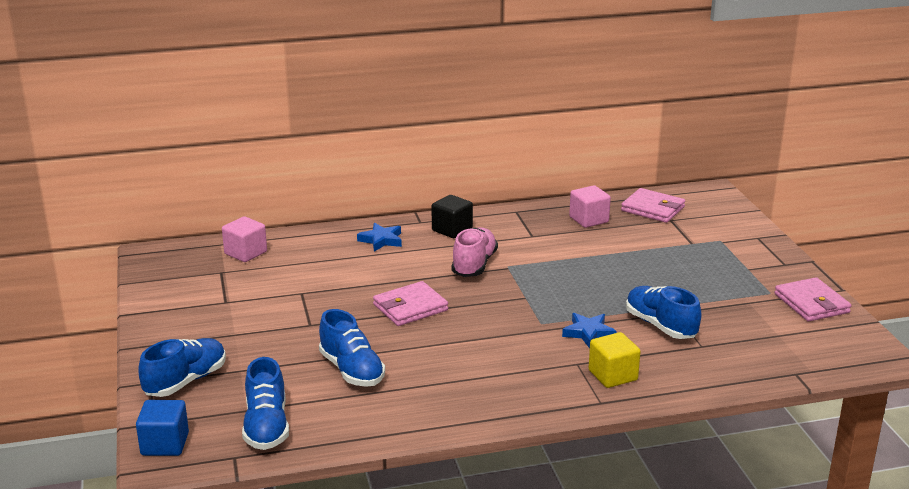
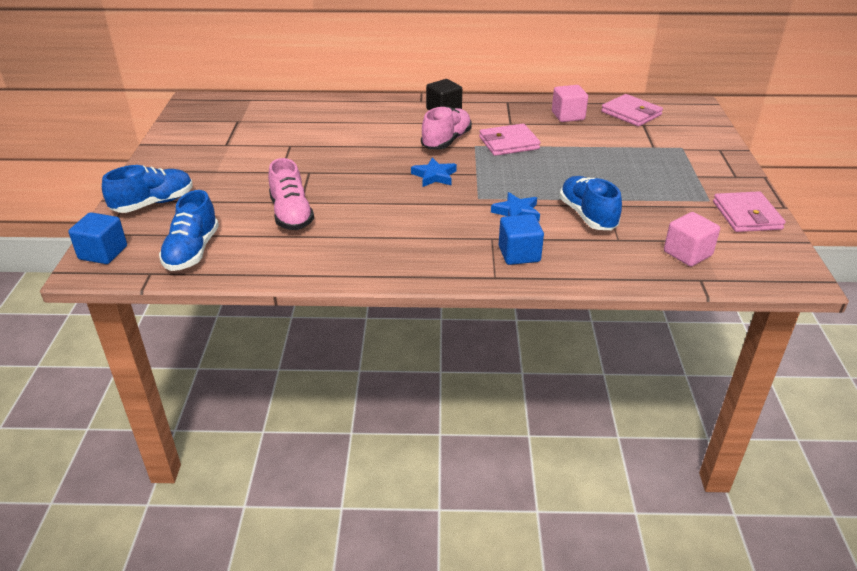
camera: 15 degrees right, 10 degrees up
(245, 253) = (266, 109): pink cube -> pink cube (687, 253)
(352, 370) = (291, 215): blue shoe -> pink shoe
(381, 240) = (380, 112): blue star -> blue star (434, 176)
(410, 307) = (371, 169): pink wallet -> pink wallet (509, 143)
(613, 375) = (519, 254): yellow cube -> blue cube

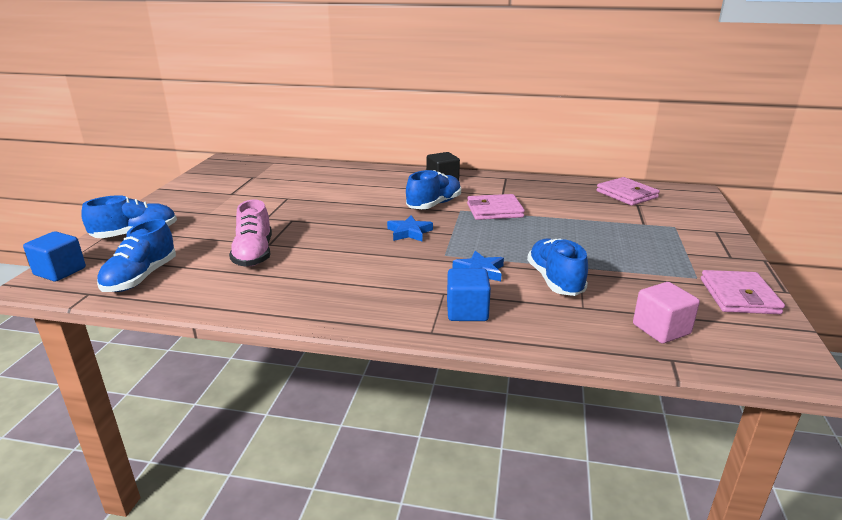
camera: 10 degrees right, 10 degrees down
(446, 141) = (434, 204): pink shoe -> blue shoe
(568, 116) = (561, 192): pink cube -> none

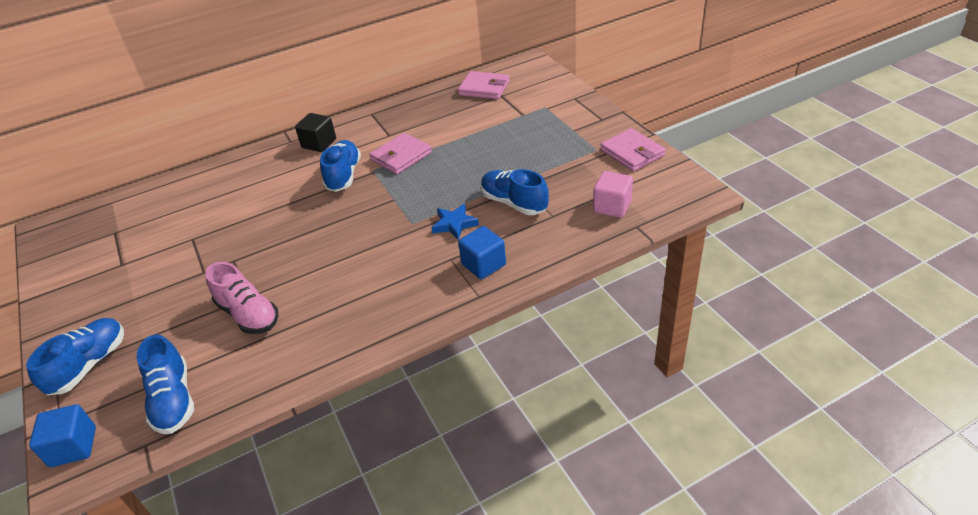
camera: 35 degrees left, 15 degrees up
(409, 232) = (357, 216): blue star -> none

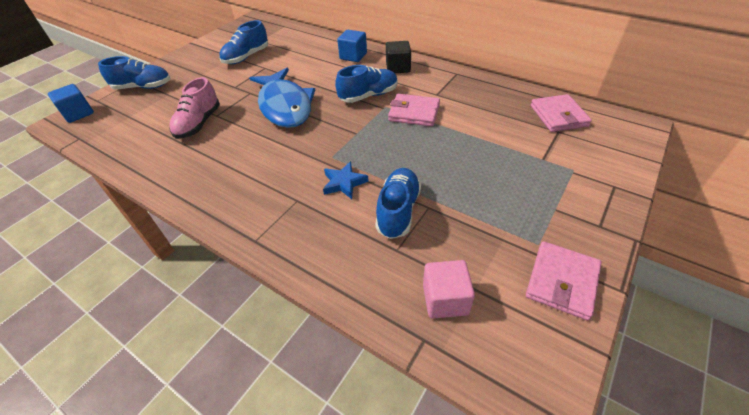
camera: 60 degrees right, 5 degrees up
(173, 400) = (116, 131): blue shoe -> blue shoe (246, 57)
(294, 237) = (285, 106): none -> blue fish
(483, 264) = (298, 226): blue cube -> blue cube (353, 56)

